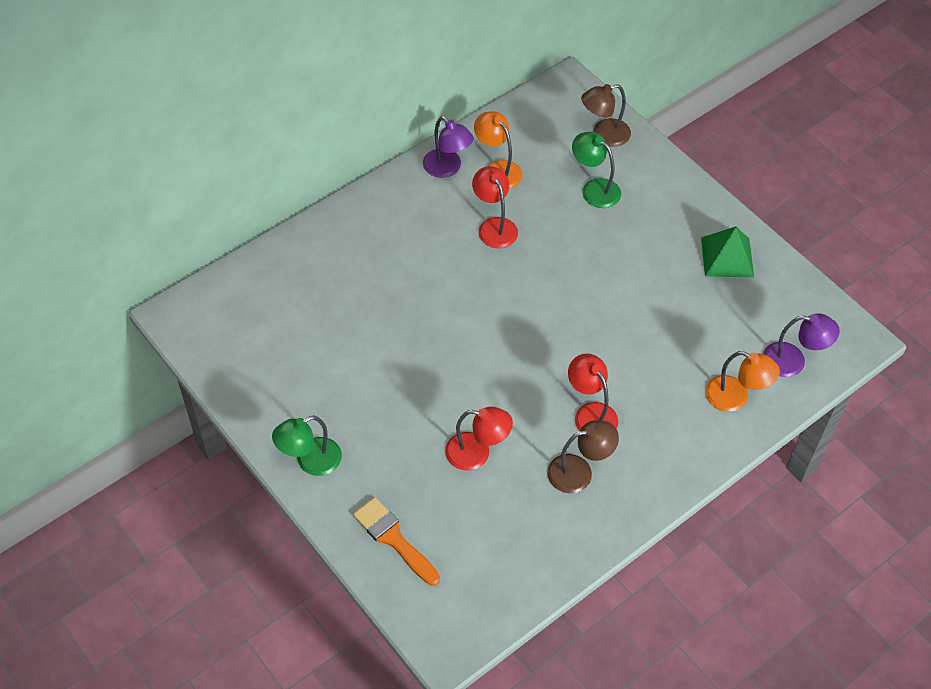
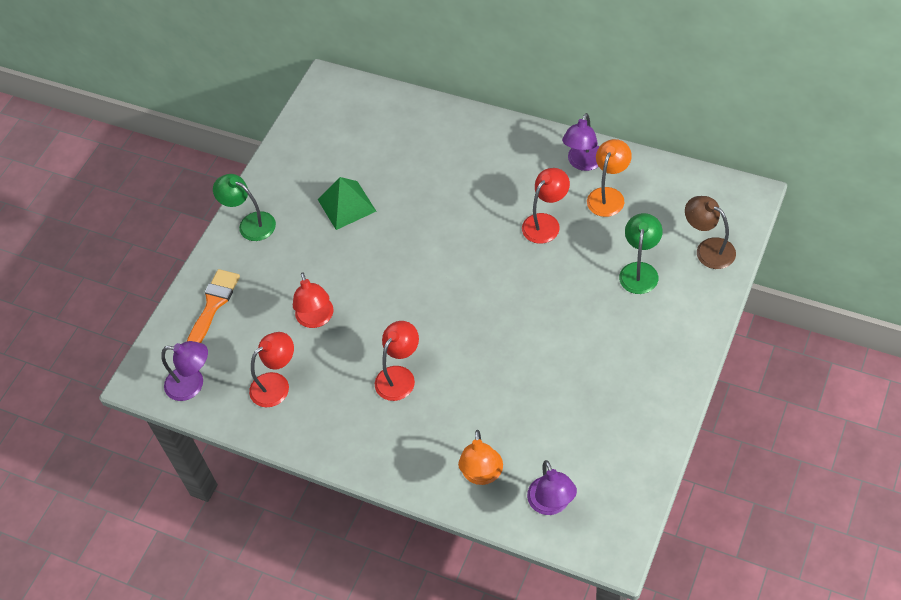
camera: 70 degrees right, 0 degrees up
(484, 599) = (192, 384): none -> purple lamp
(533, 521) = (276, 384): none -> red lamp
(579, 471) = (339, 394): brown lamp -> none
(727, 257) = (636, 403): green pyramid -> green pyramid (346, 205)

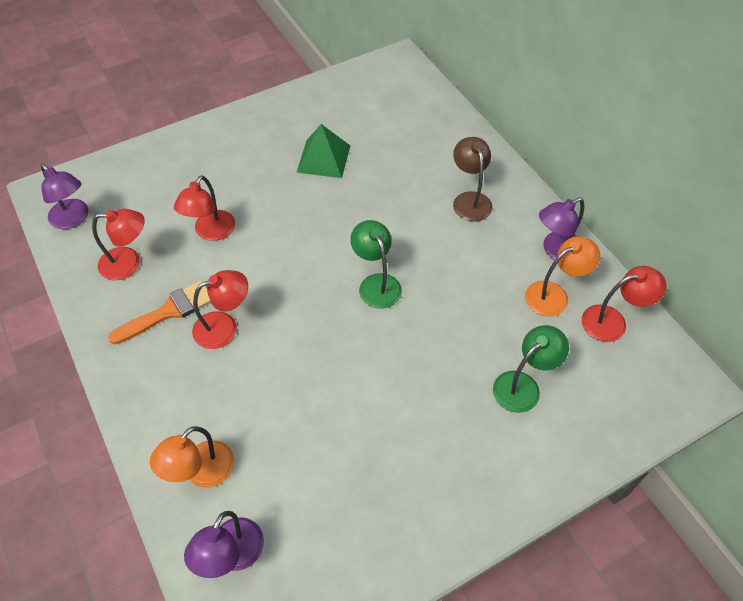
camera: 30 degrees right, 0 degrees up
(213, 304) = (151, 169): orange brush -> orange brush (168, 312)
(250, 223) = (240, 126): green lamp -> green lamp (376, 283)
(545, 223) = (474, 281): red lamp -> red lamp (612, 321)
(708, 249) = (611, 412): brown lamp -> brown lamp (470, 200)

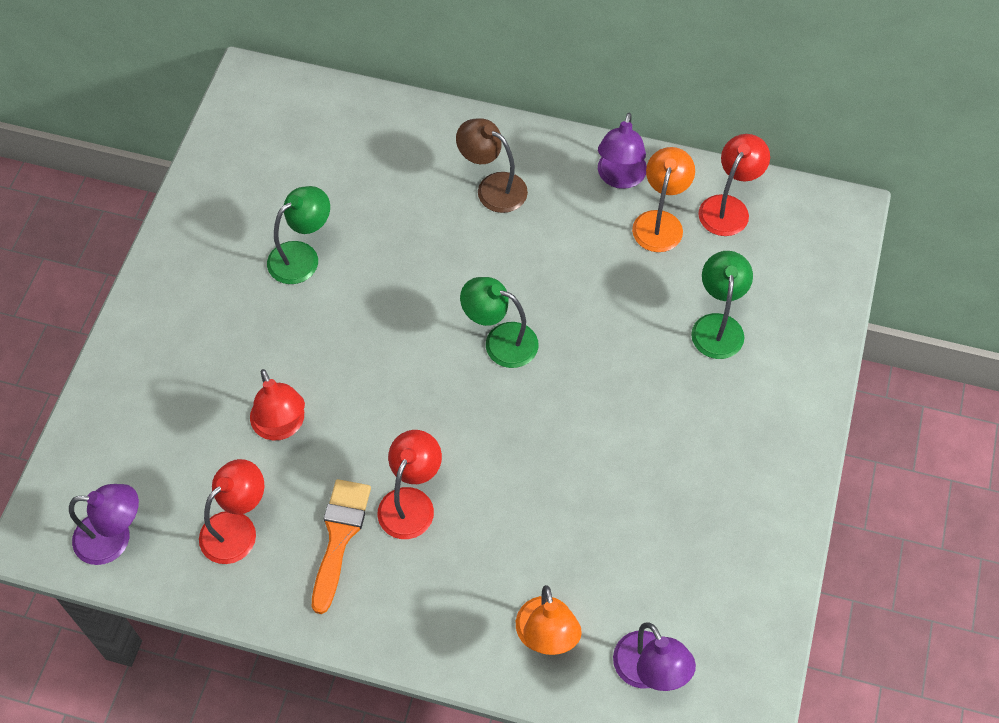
camera: 45 degrees left, 5 degrees up
(323, 158) = (302, 256): green pyramid -> green lamp

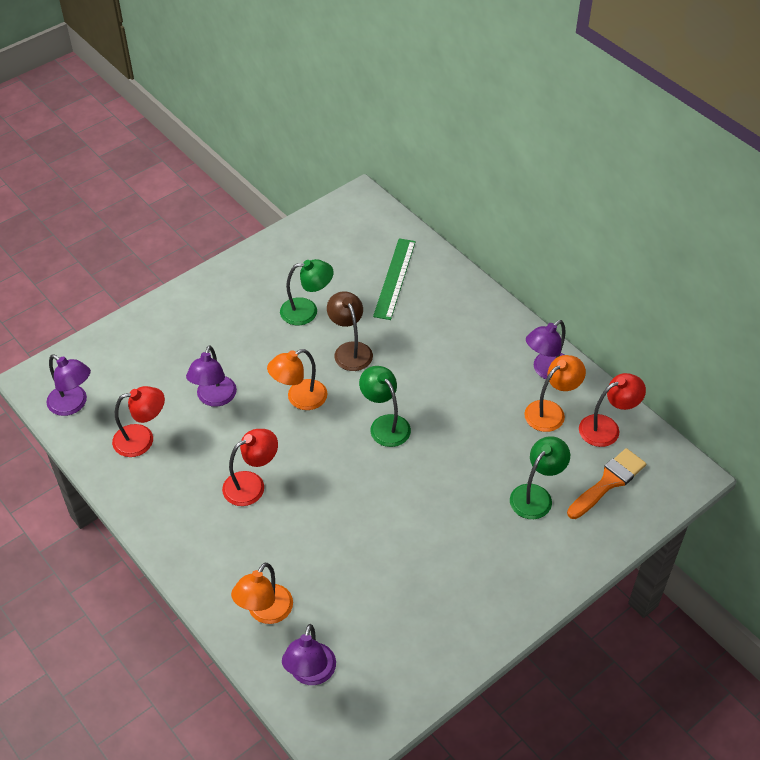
camera: 35 degrees right, 10 degrees down
(281, 427) = (214, 398): red lamp -> purple lamp
(339, 536) = (194, 478): orange brush -> orange brush (608, 482)
(370, 160) = (394, 278): none -> green ruler
(381, 368) = (299, 398): none -> orange lamp
(492, 187) = (457, 333): brown lamp -> brown lamp (350, 350)

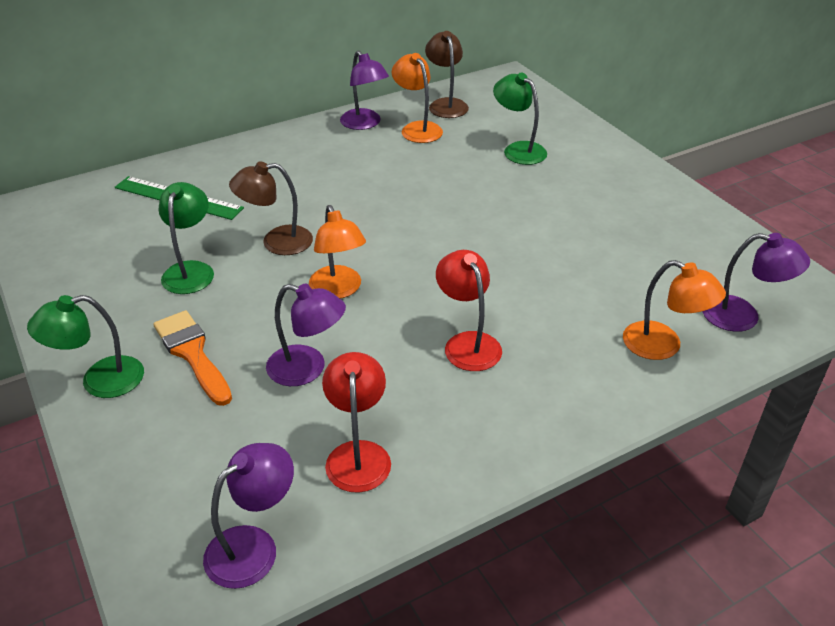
camera: 80 degrees left, 10 degrees down
(385, 424) = (402, 228): green lamp -> green lamp (100, 381)
(607, 427) = (446, 104): red lamp -> brown lamp
(608, 482) = (509, 112): orange brush -> orange brush (192, 353)

